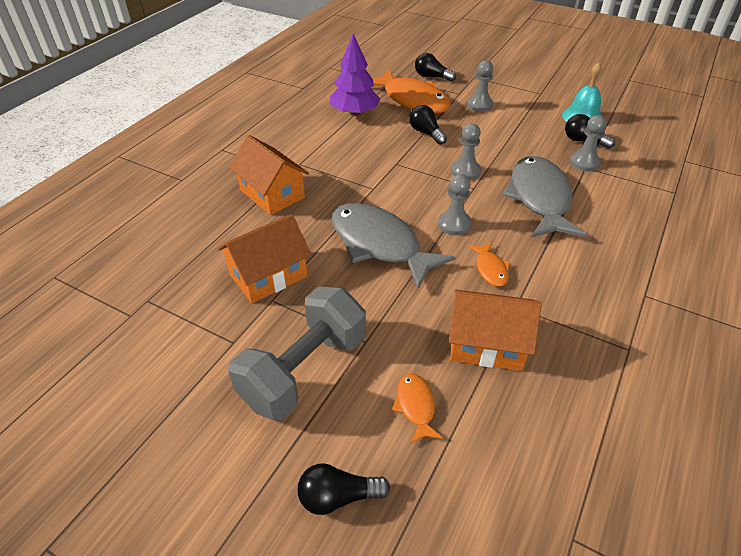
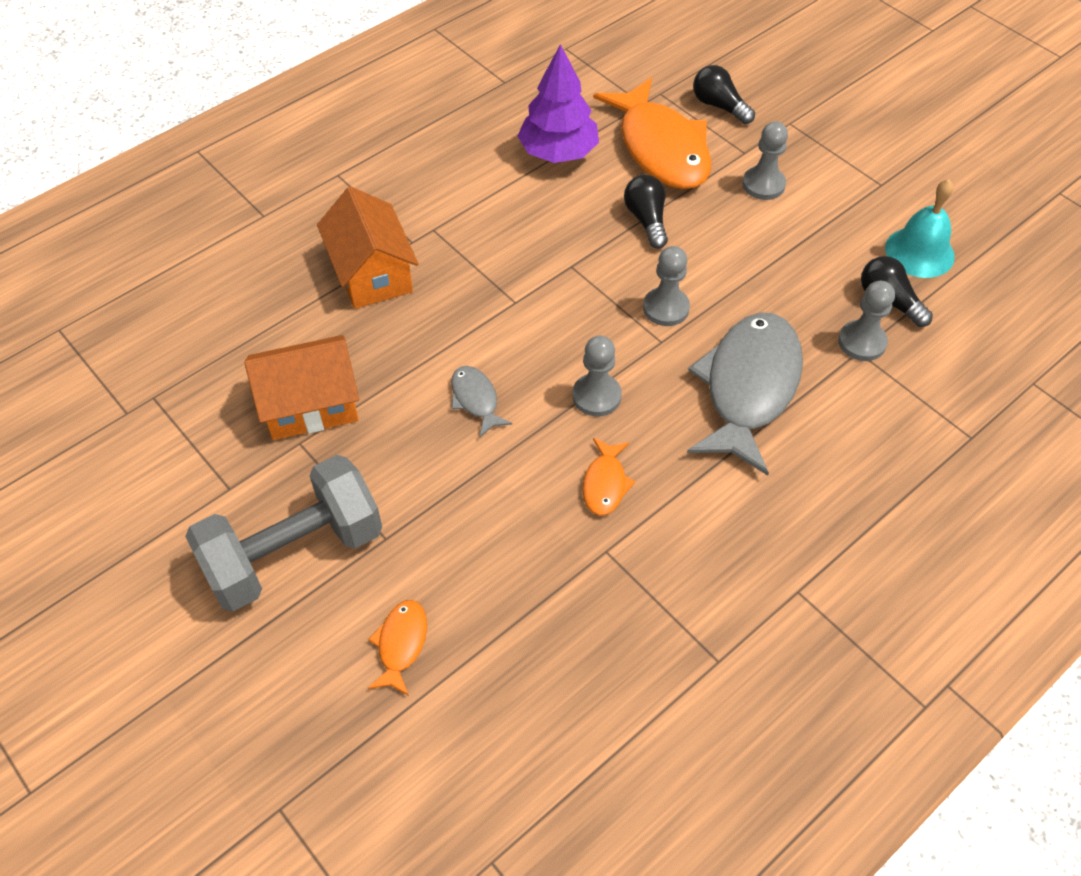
camera: 20 degrees right, 10 degrees up
(338, 497) = (260, 720): black light bulb -> none
(379, 245) = (476, 400): grey fish -> grey fish, size x0.45
(486, 344) = (534, 592): orange house -> none

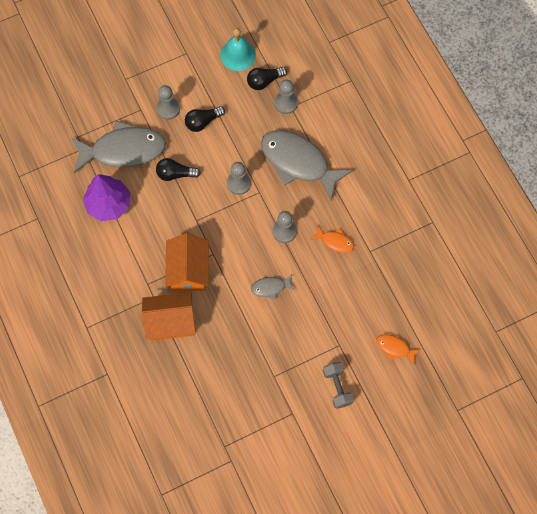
camera: 75 degrees left, 15 degrees up
(294, 553) = (337, 387): grey dumbbell -> grey dumbbell, size x0.52
(310, 405) = (252, 367): orange house -> orange house (188, 270)
(661, 148) = (123, 150): orange fish -> grey fish
(719, 106) = (99, 109): black light bulb -> black light bulb (203, 122)

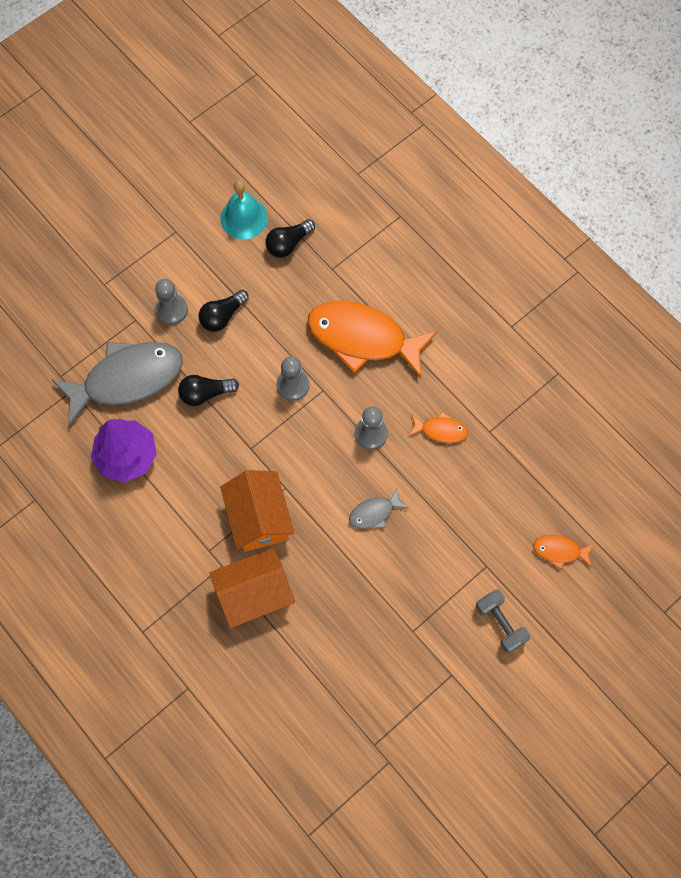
camera: 15 degrees left, 0 degrees up
(286, 103) = (324, 265): grey pawn -> none
(298, 162) = (363, 338): grey fish -> orange fish

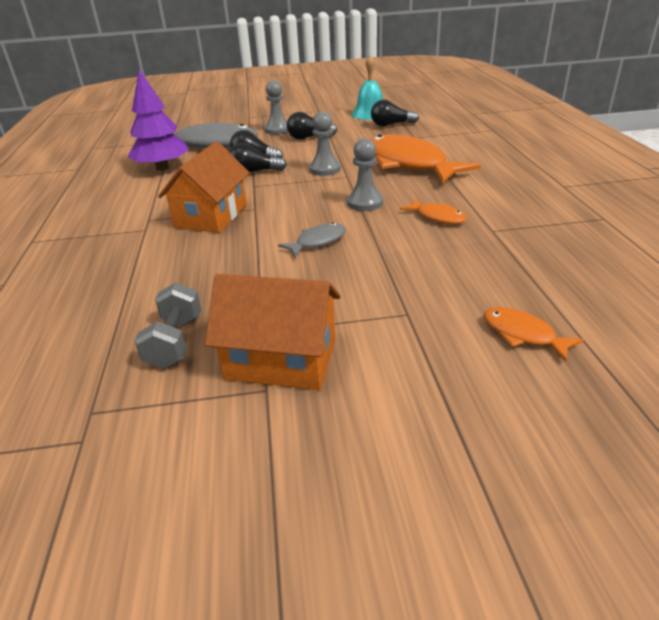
camera: 35 degrees right, 35 degrees down
(229, 422) = (254, 172): none -> black light bulb
(254, 594) = (146, 251): orange house -> orange house (281, 359)
(374, 513) = (317, 242): grey fish -> grey fish turned 135 degrees clockwise
(500, 623) = (381, 368): grey dumbbell -> grey dumbbell (175, 342)

